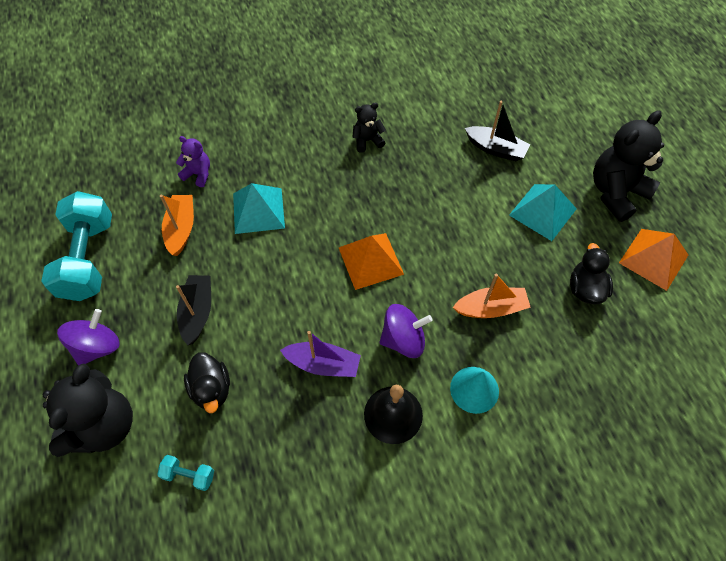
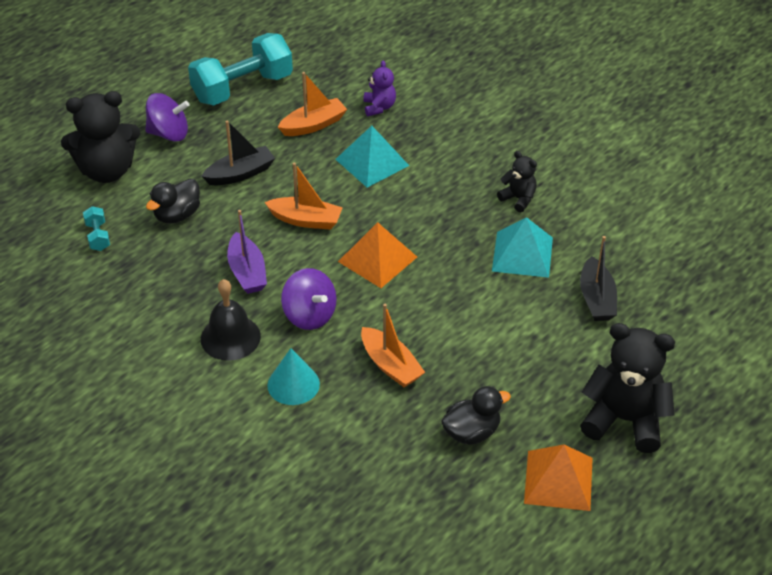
camera: 60 degrees right, 15 degrees down
(291, 289) = (306, 220): none -> orange boat
(543, 211) = (544, 366): turquoise pyramid -> turquoise pyramid (522, 254)

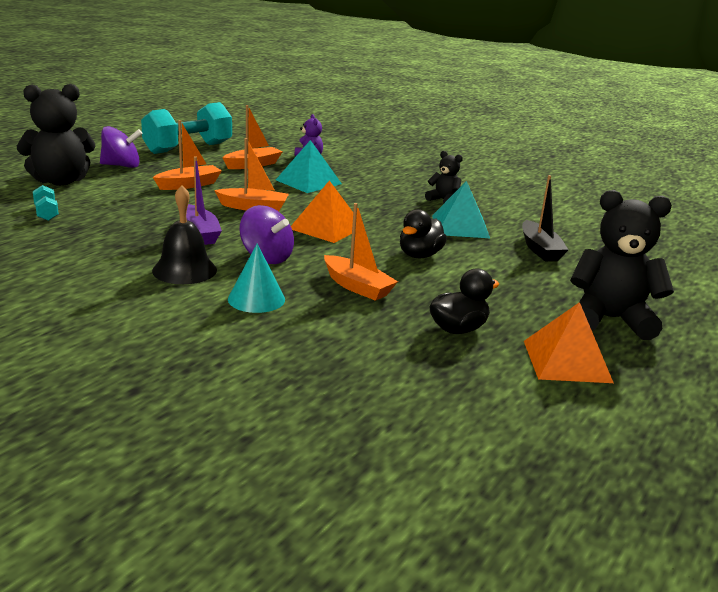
camera: 10 degrees left, 20 degrees down
(177, 215) = (128, 203): black duck -> black duck (420, 255)
(240, 174) = (189, 185): black boat -> orange boat

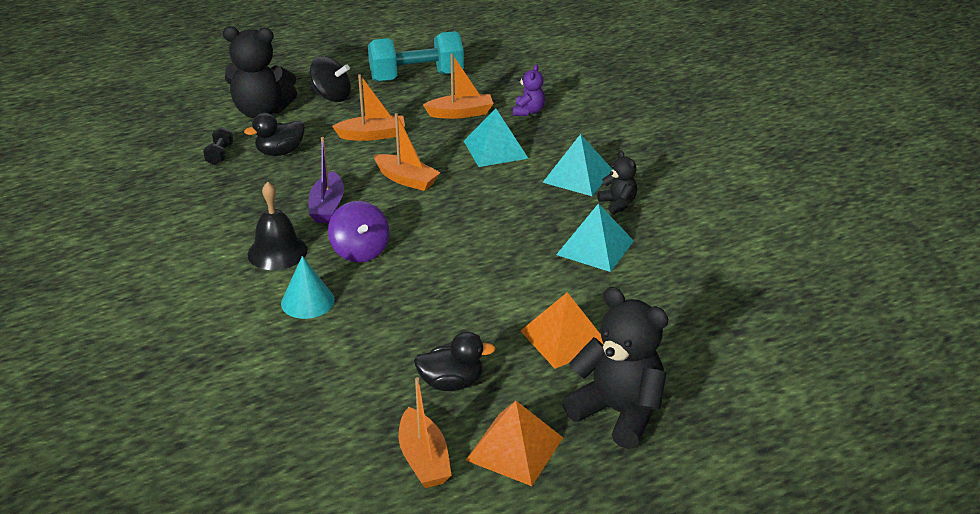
camera: 30 degrees right, 10 degrees up
(46, 213) = (220, 155): turquoise dumbbell -> black dumbbell
(121, 166) = (331, 96): purple spinning top -> black spinning top
(327, 227) = (452, 222): orange pyramid -> orange pyramid (565, 338)
(357, 287) = (408, 308): orange boat -> orange boat (424, 459)
(393, 189) = (578, 176): none -> turquoise pyramid
(420, 255) = (509, 280): black duck -> black duck (280, 152)
(540, 249) = (649, 300): black boat -> none

